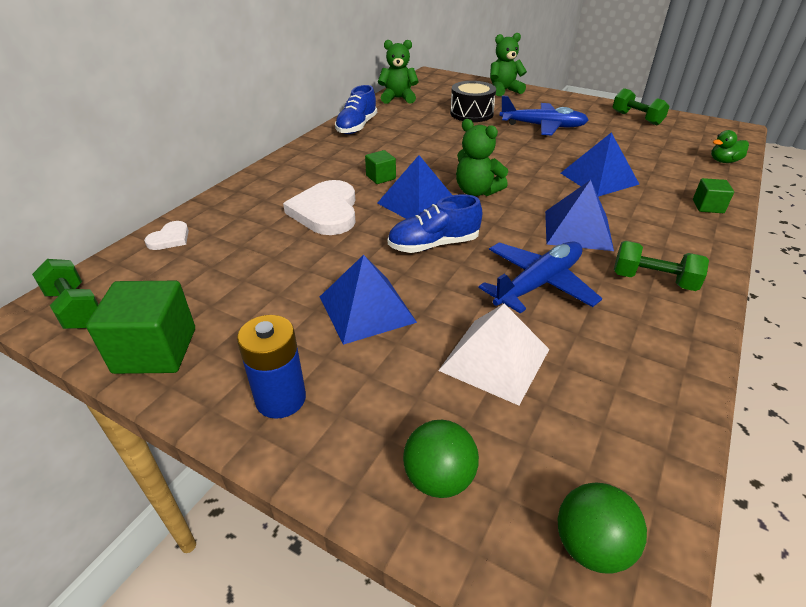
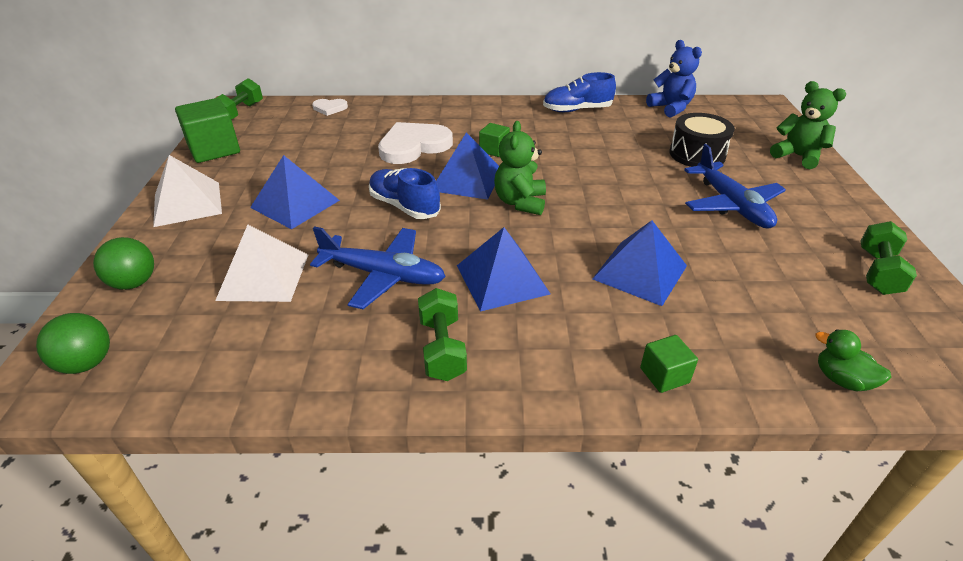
camera: 60 degrees right, 0 degrees up
(280, 399) = (187, 203): blue battery -> white pyramid
(398, 98) = (671, 108): green teddy bear -> blue teddy bear

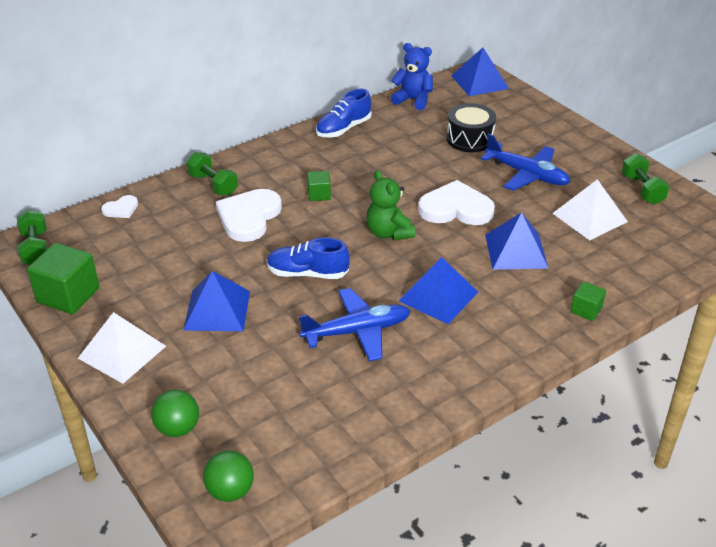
camera: 35 degrees left, 0 degrees up
(263, 276) = (272, 374): white pyramid -> white pyramid (589, 217)
(442, 348) = (451, 358): green dumbbell -> green dumbbell (213, 185)
(467, 179) = (328, 230): blue pyramid -> blue pyramid (479, 82)
(614, 207) = (456, 208): none -> white heart
(798, 156) = (535, 115): green teddy bear -> none
(842, 379) = (670, 268): green duck -> none

